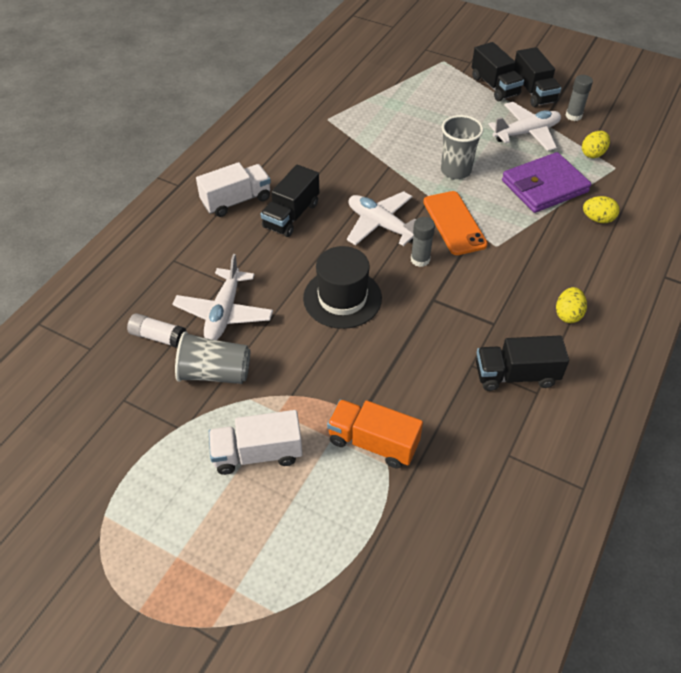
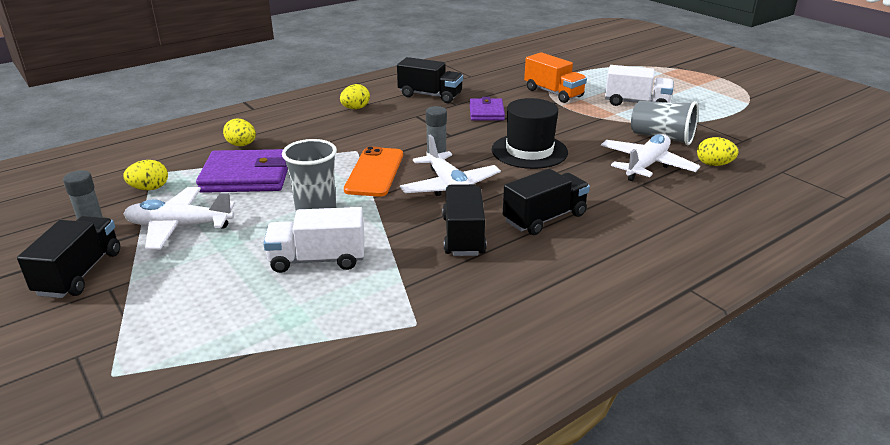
camera: 155 degrees left, 20 degrees down
(158, 337) = (714, 164): white glue stick -> yellow egg
(236, 201) = (608, 249): white truck -> white truck (318, 260)
(426, 358) = (486, 112): none -> purple wallet
(494, 86) = (113, 298): black truck -> black truck (463, 236)

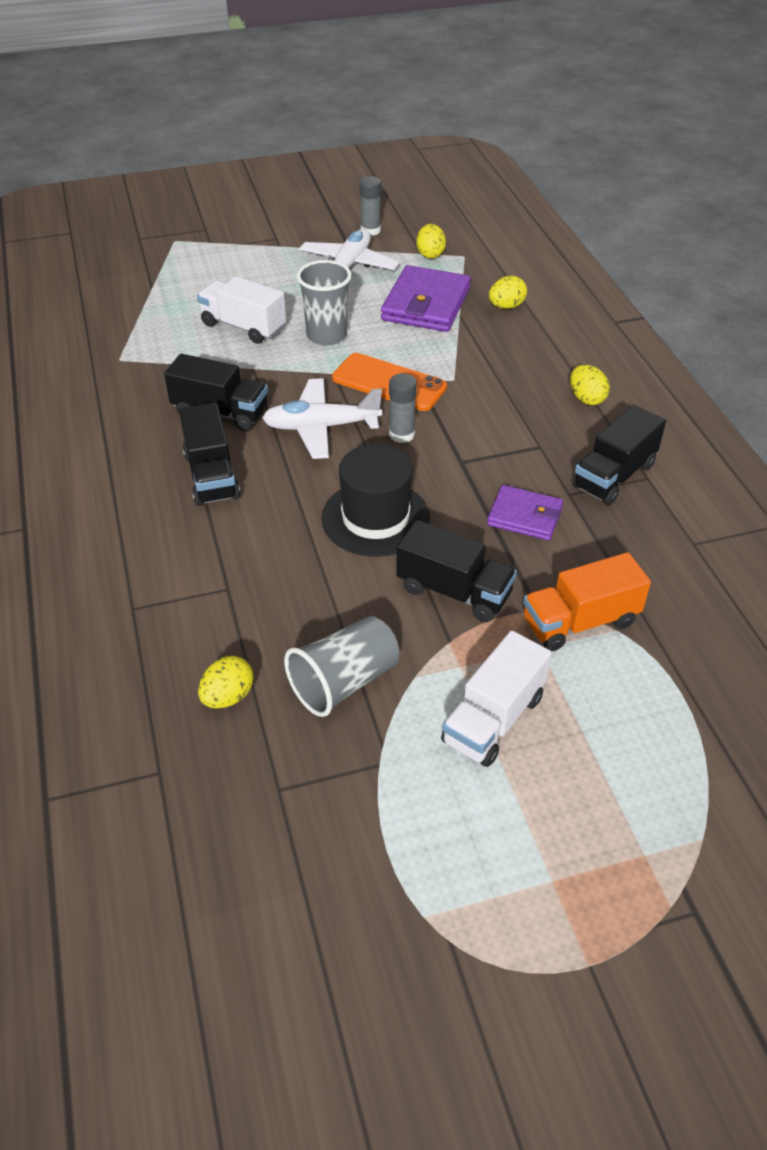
camera: 110 degrees right, 15 degrees up
(80, 273) = (305, 227): black truck -> black truck (454, 591)
(318, 260) = (243, 327): white truck -> white truck turned 75 degrees counterclockwise
(646, 165) = (270, 618): white plane -> none

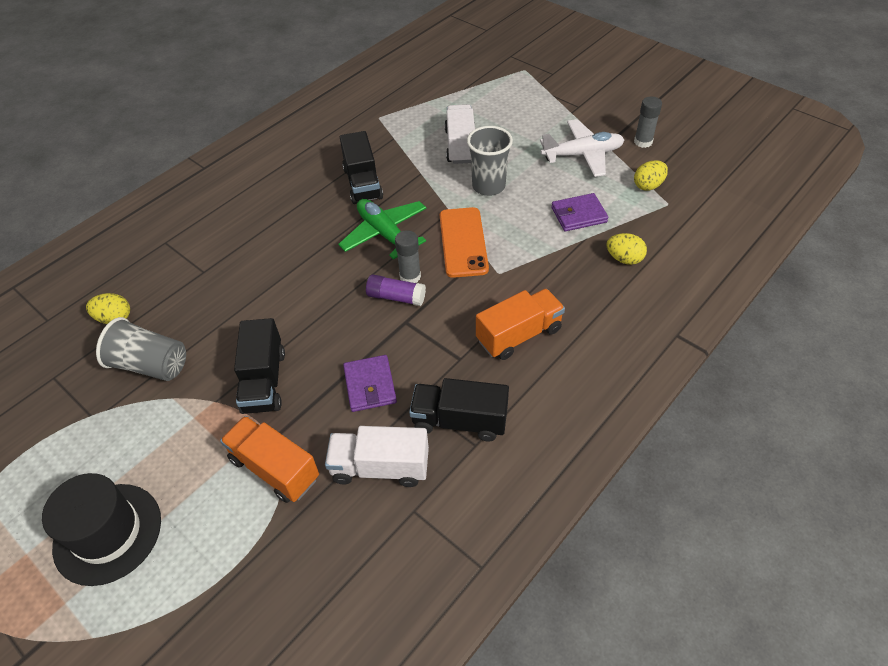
camera: 60 degrees right, 5 degrees up
(211, 476) = (299, 212): black truck -> none
(321, 427) = (385, 234): white plane -> green plane
(375, 518) = (312, 306): black hat -> black hat (108, 533)
(421, 454) = (396, 297): none -> purple glue stick
(426, 304) = (578, 215): purple wallet -> purple wallet, size x0.60
(493, 719) = (153, 458): white truck -> white truck (380, 467)
(542, 400) = (519, 335): none -> orange truck
(586, 398) = (546, 361): yellow egg -> none

